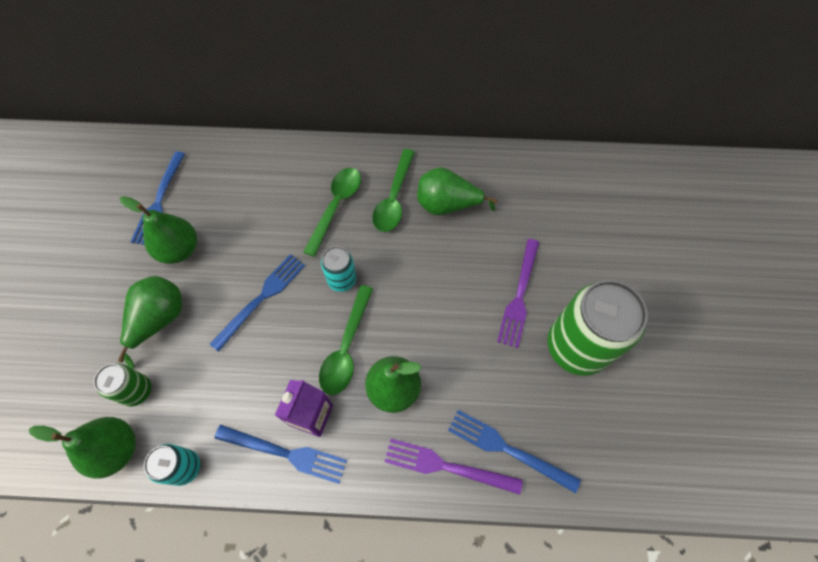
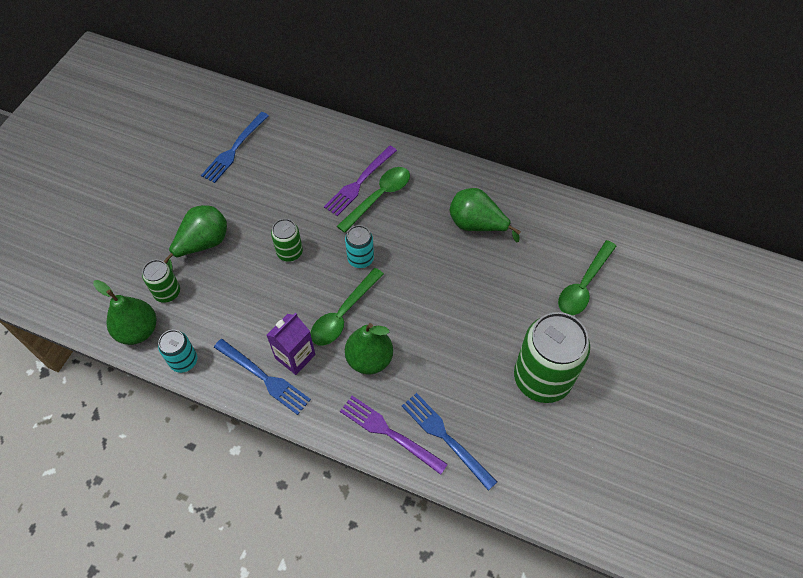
camera: 20 degrees right, 5 degrees down
(179, 250) = (237, 194): green pear -> none
(262, 297) = (290, 252): blue fork -> green can
(394, 198) = (432, 205): green spoon -> green spoon (583, 285)
(519, 296) = (509, 321): purple fork -> purple fork (359, 183)

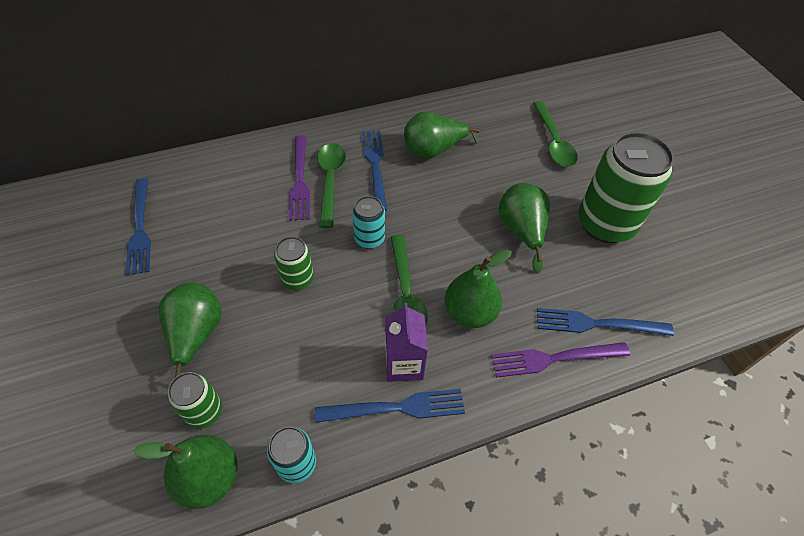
camera: 45 degrees left, 5 degrees down
(422, 206) = (375, 165): none -> blue fork
(470, 333) = (521, 231): none -> green pear

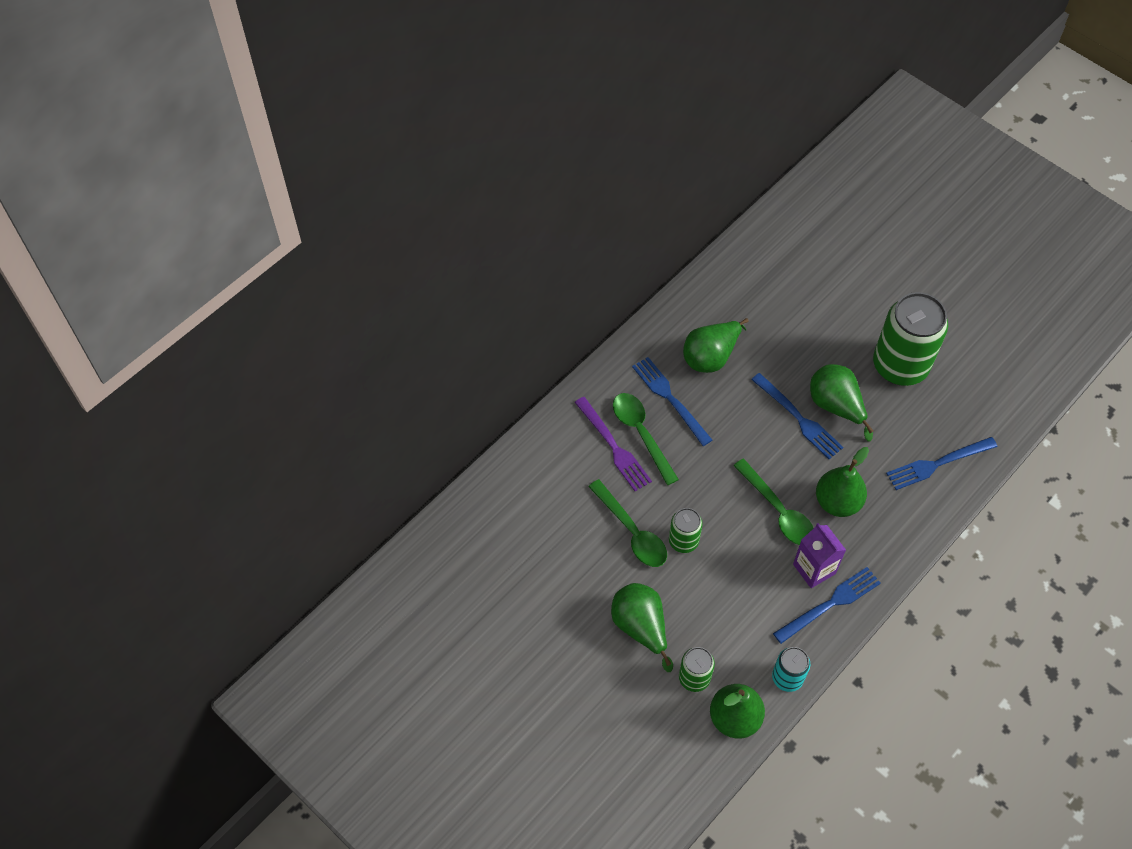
camera: 25 degrees left, 5 degrees up
(140, 230) = (513, 563): blue fork -> blue fork (799, 419)
(369, 239) = (715, 475): turquoise can -> none
(553, 142) = (812, 294): green spoon -> green spoon (631, 531)
(553, 359) = (920, 509): purple fork -> none

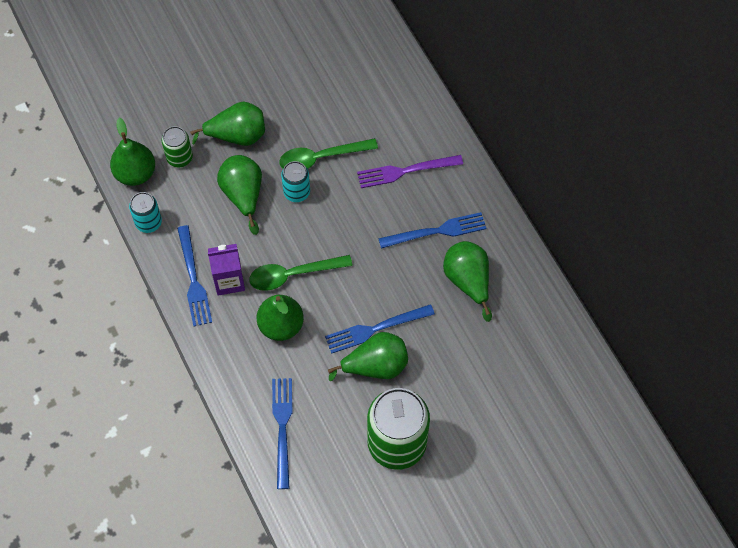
camera: 110 degrees right, 5 degrees up
(641, 434) = (409, 196): green spoon -> none
(683, 541) = (296, 192): green can -> turquoise can
(710, 592) = (243, 195): none -> green pear

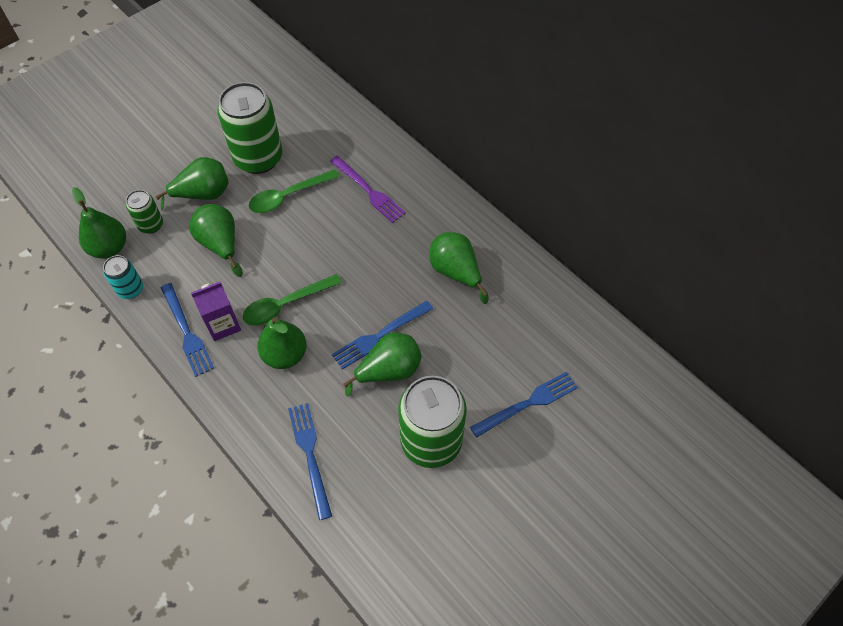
camera: 15 degrees left, 5 degrees down
(296, 192) = (272, 230): turquoise can -> none
(300, 107) = (258, 158): none -> green can
(404, 171) = (369, 191): purple fork -> purple fork turned 105 degrees counterclockwise
(437, 231) = (414, 235): blue fork -> blue fork (528, 403)

